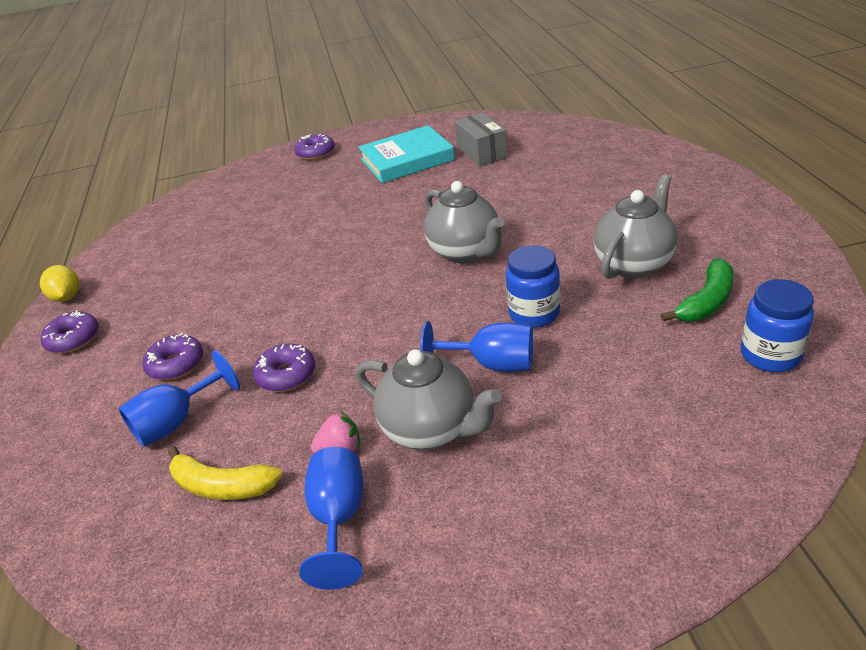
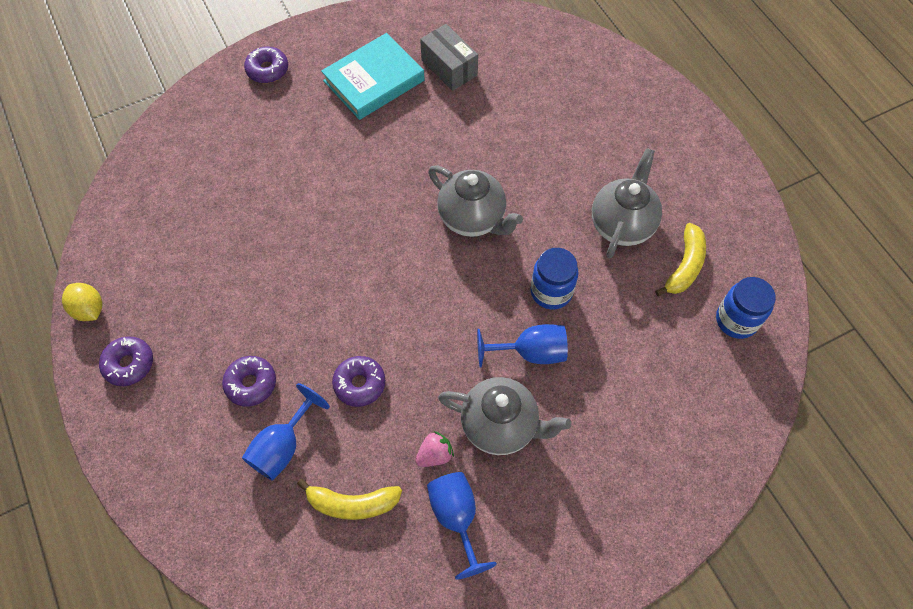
camera: 20 degrees left, 25 degrees up
(706, 302) = (685, 266): green banana -> yellow banana

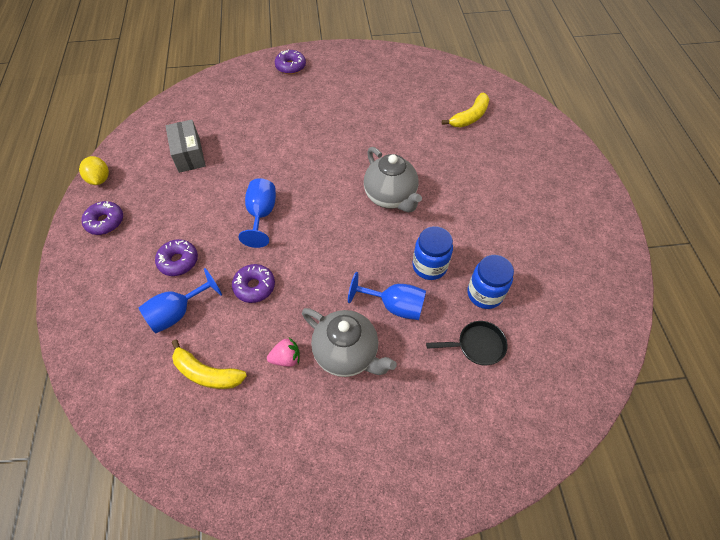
camera: 20 degrees right, 5 degrees down
(374, 81) = (359, 90): turquoise book -> none
(449, 68) = (416, 95): grey box -> grey box (189, 155)
(456, 517) = (281, 413): blue goblet -> blue goblet (261, 215)
(622, 225) = (506, 234): grey teapot -> none
(636, 367) = (477, 345): none -> black pan
(685, 266) = (547, 280): yellow banana -> yellow banana (470, 117)
(736, 320) = (578, 336): blue jar -> blue jar (484, 294)

